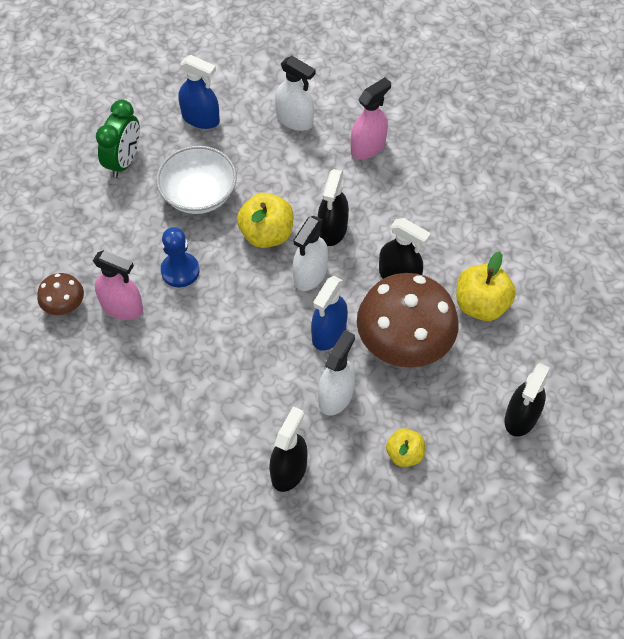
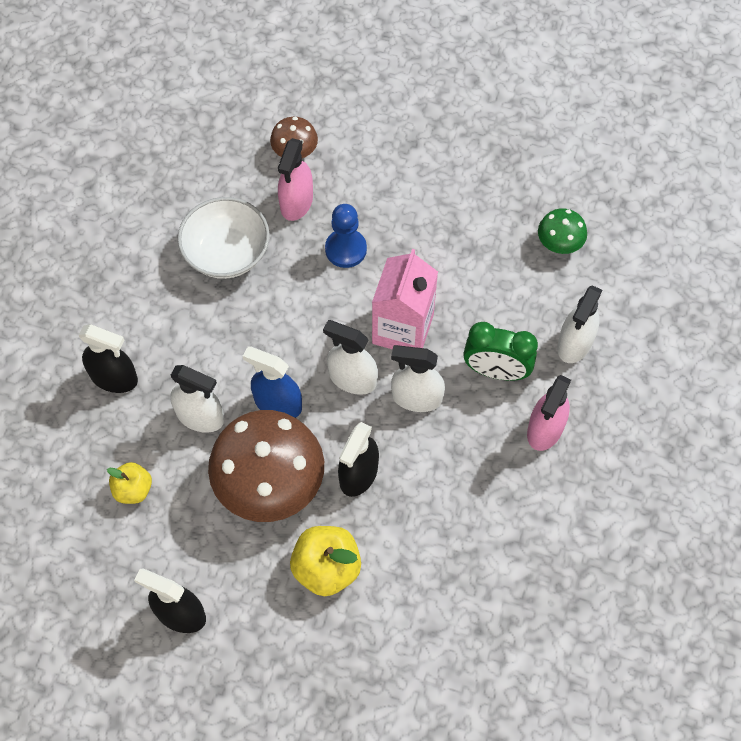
camera: 85 degrees right, 5 degrees up
(124, 161) = (485, 176): green clock -> green clock (496, 371)
(199, 195) = (449, 254): white bowl -> white bowl (227, 253)
(201, 118) = (559, 243): blue spray bottle -> green mushroom
(267, 234) = (402, 329): yellow apple -> pink carton
(332, 230) = (416, 397): black spray bottle -> white spray bottle
(368, 147) = (545, 429): pink spray bottle -> pink spray bottle turned 75 degrees clockwise

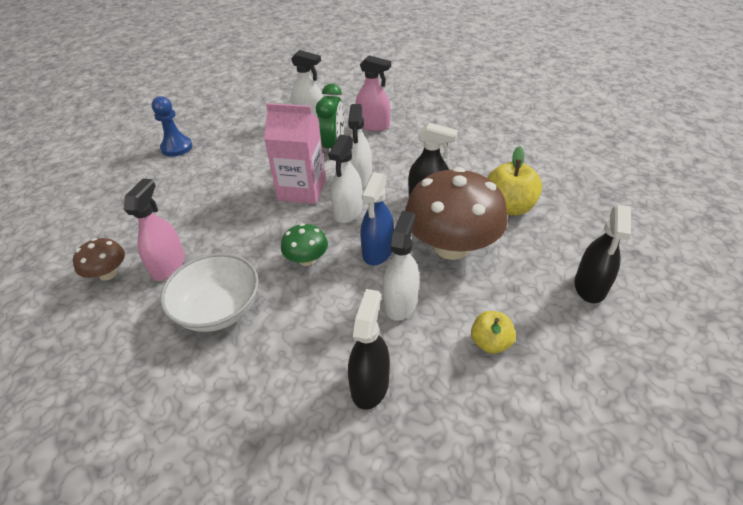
camera: 95 degrees left, 20 degrees down
(296, 202) = (168, 265): pink spray bottle -> pink spray bottle turned 90 degrees counterclockwise
(345, 249) = (225, 228): blue pawn -> blue pawn (177, 147)
(559, 243) = (233, 128): green mushroom -> green mushroom (307, 259)

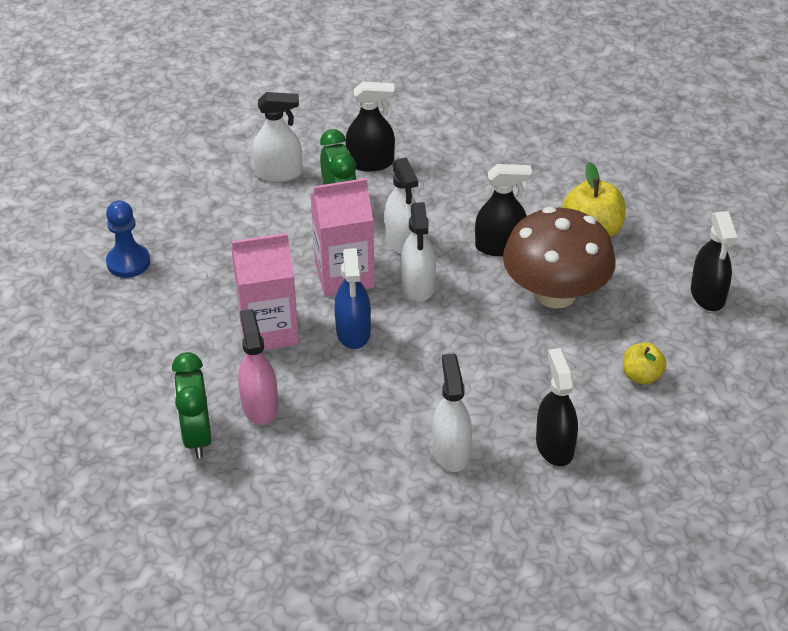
camera: 25 degrees left, 0 degrees up
(108, 274) = (197, 436): brown mushroom -> green clock
(218, 309) = (357, 431): white bowl -> none
(221, 212) = (268, 330): none -> pink carton
(307, 259) = (411, 353): green mushroom -> none
(373, 125) = (370, 162): pink spray bottle -> black spray bottle
(377, 251) = (481, 321): blue spray bottle -> blue spray bottle (353, 332)
(400, 302) = (537, 366): white spray bottle -> white spray bottle (451, 451)

